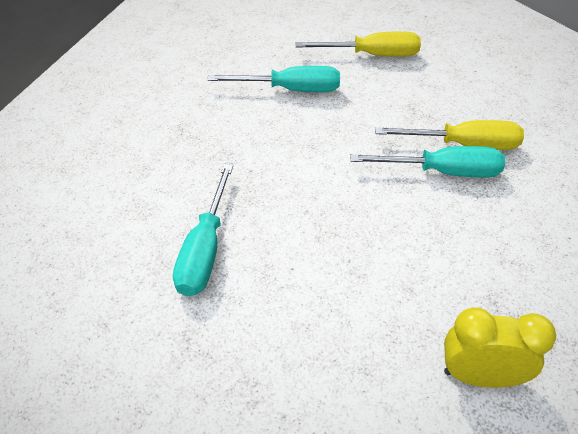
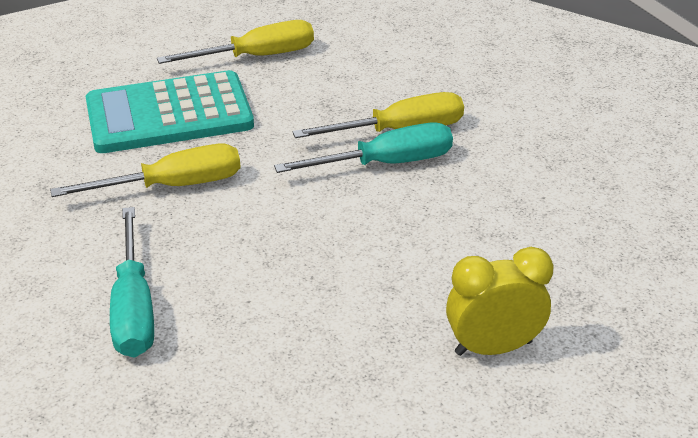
camera: 20 degrees left, 10 degrees down
(271, 151) = (172, 186): none -> yellow screwdriver
(290, 90) = (169, 114): turquoise screwdriver -> turquoise calculator

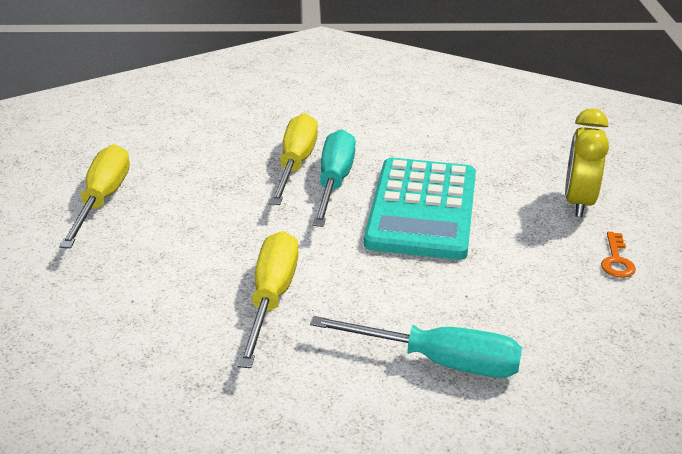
camera: 65 degrees left, 5 degrees down
(169, 114) = (147, 273): turquoise calculator -> turquoise calculator (422, 209)
(388, 403) = (616, 260): none -> orange key

